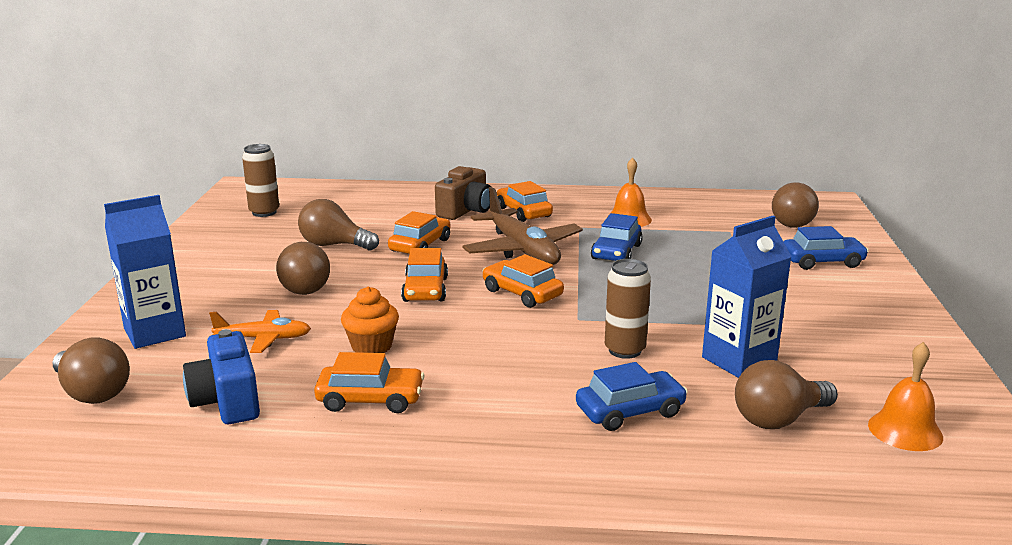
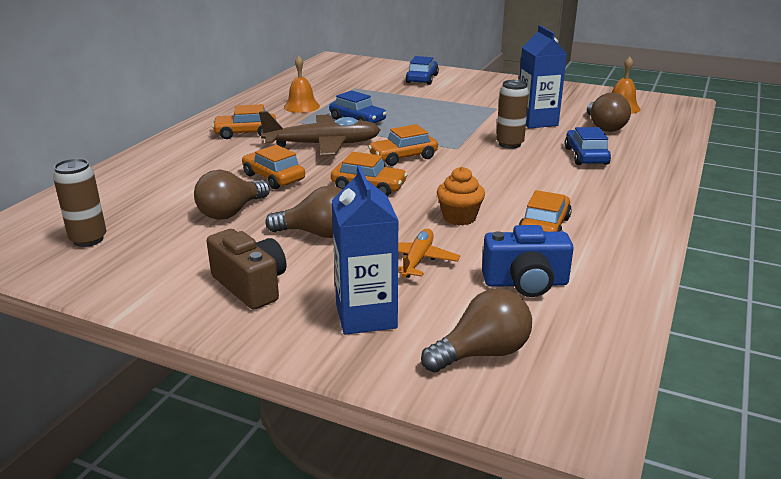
camera: 70 degrees left, 5 degrees up
(466, 211) = (214, 151): brown camera -> brown camera (251, 286)
(793, 222) = (357, 72): brown light bulb -> none

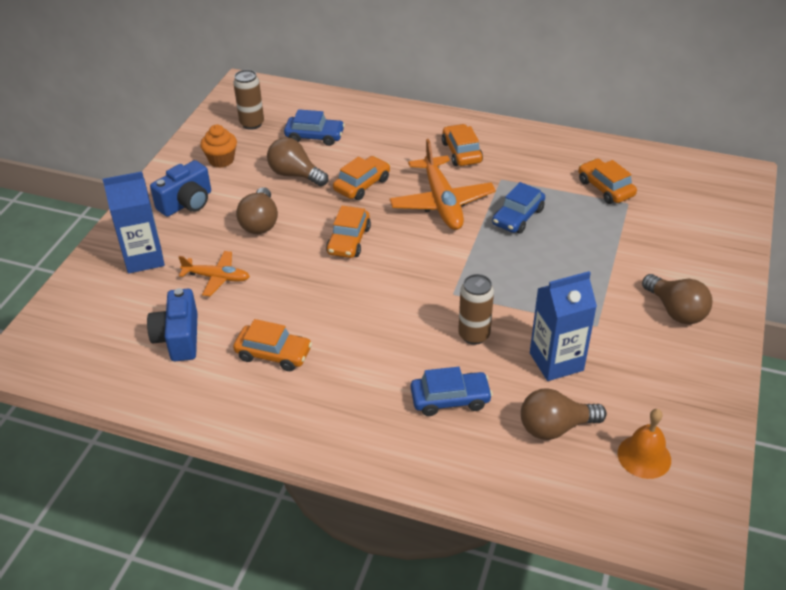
camera: 85 degrees right, 15 degrees up
(251, 286) = (187, 203): brown camera -> blue camera
(301, 106) = (548, 174): orange bell -> none
(323, 145) = (441, 202): brown plane -> orange plane
(403, 157) = (421, 257): orange car -> orange car (605, 188)
(422, 79) = (689, 256): blue car -> blue car (315, 136)
(459, 217) = (290, 299): orange cupcake -> orange cupcake (221, 160)
(482, 353) = (94, 314): brown light bulb -> brown light bulb (675, 311)

